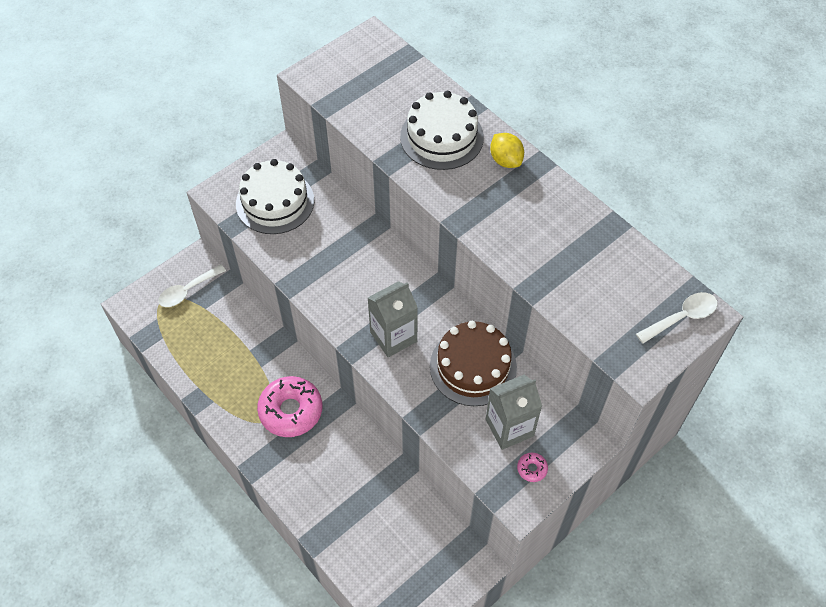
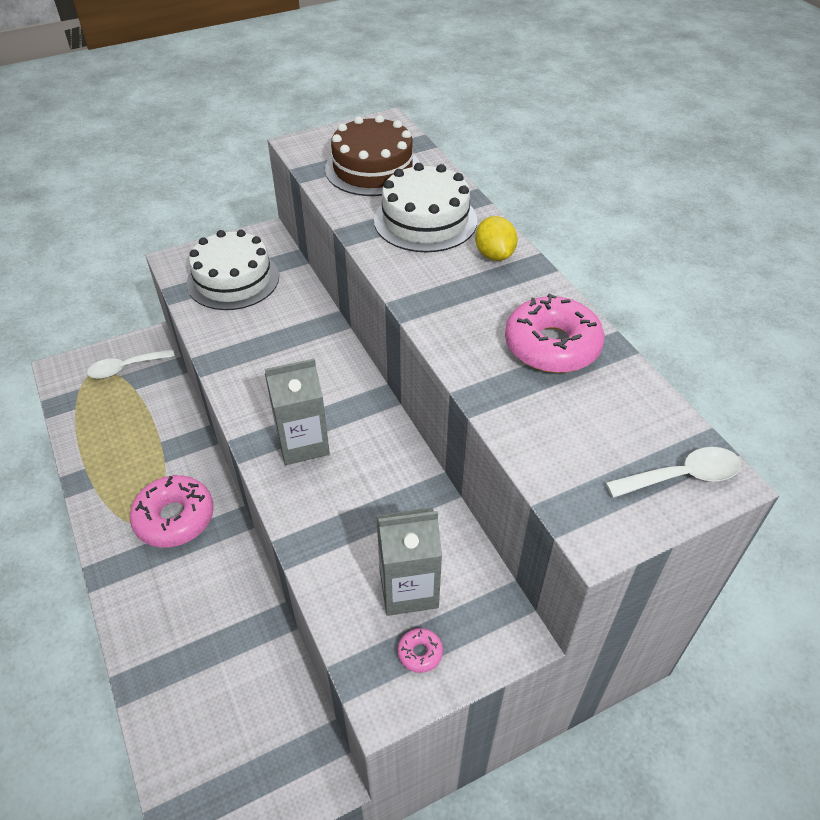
camera: 15 degrees right, 10 degrees down
(473, 366) = (388, 500): brown cake -> brown cake (373, 168)
(571, 234) = (552, 346): none -> pink donut

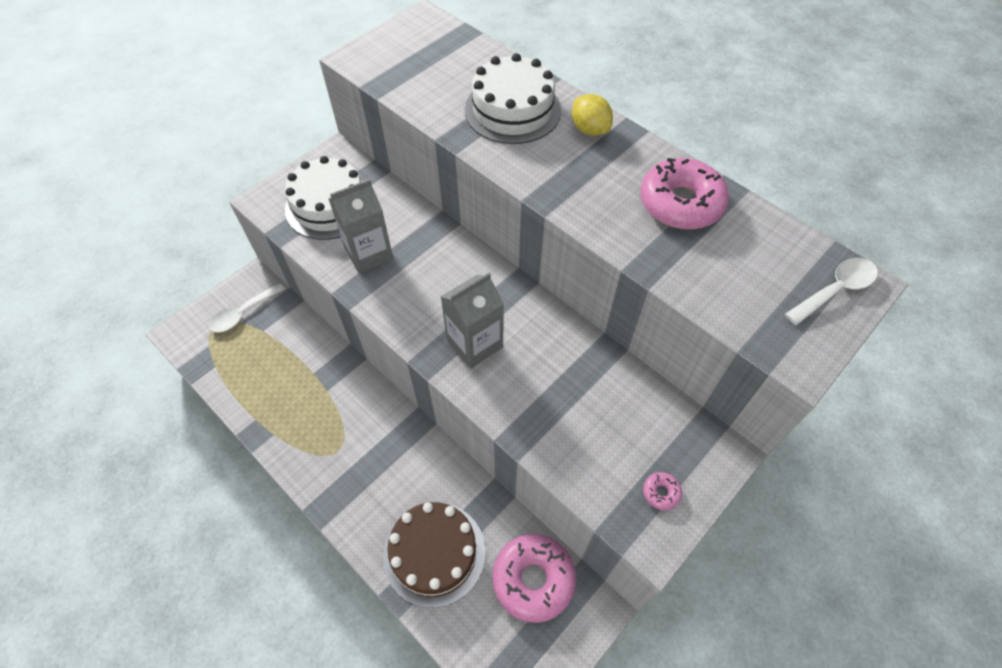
camera: 20 degrees left, 10 degrees up
(174, 518) = (363, 438): pink donut -> pink donut (533, 579)
(373, 168) = (437, 68): brown cake -> brown cake (434, 553)
(408, 588) = (626, 442): grey carton -> grey carton (369, 253)

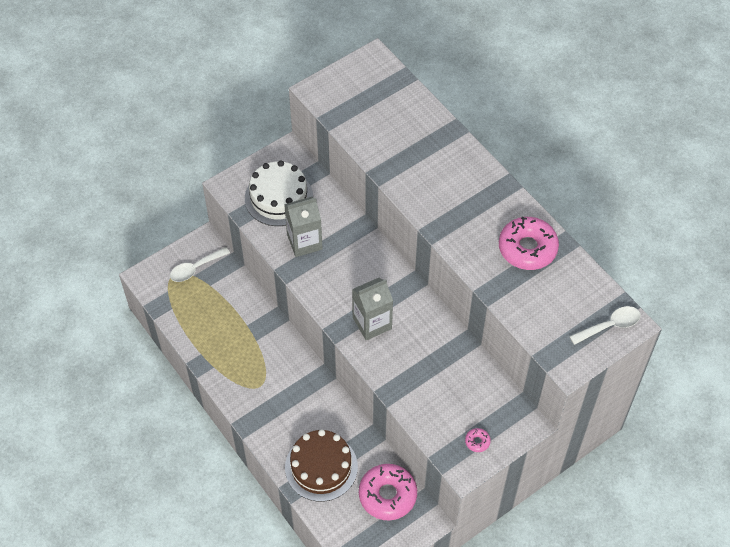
camera: 10 degrees right, 0 degrees up
(512, 110) = (426, 155): white cake -> none
(589, 129) = (479, 180): yellow lemon -> none

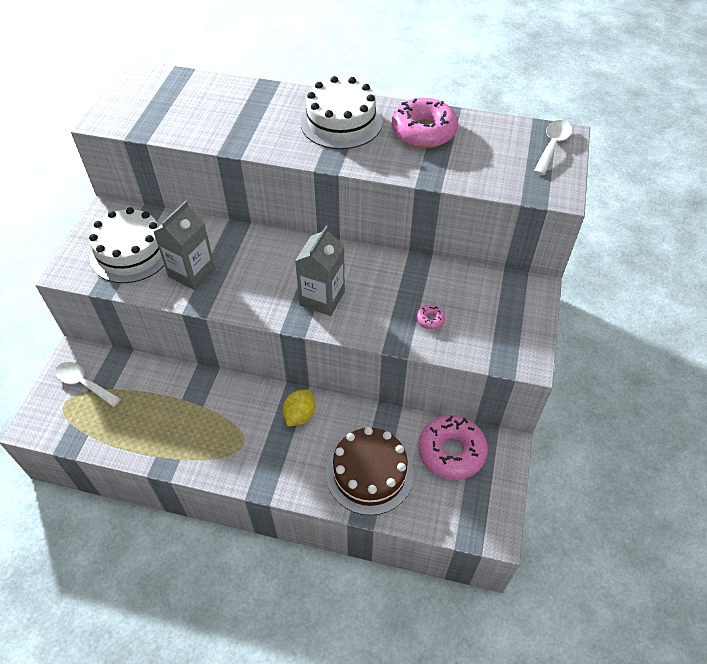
camera: 40 degrees left, 5 degrees down
(195, 268) = (84, 383): white spoon -> white spoon turned 105 degrees clockwise
(312, 394) = (300, 415): none -> yellow lemon
(476, 200) = (341, 122): none -> white cake
(477, 441) = (513, 331): pink donut -> pink donut (430, 320)

